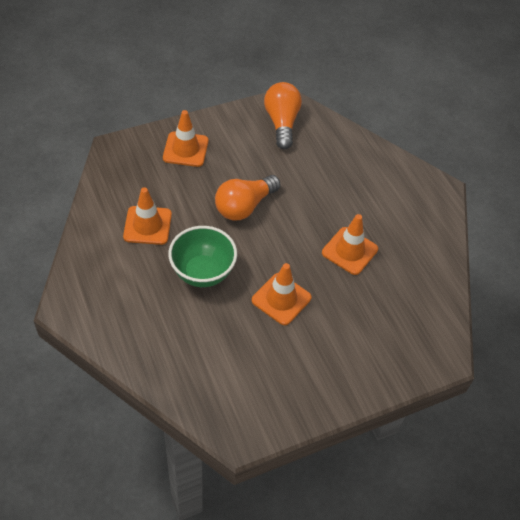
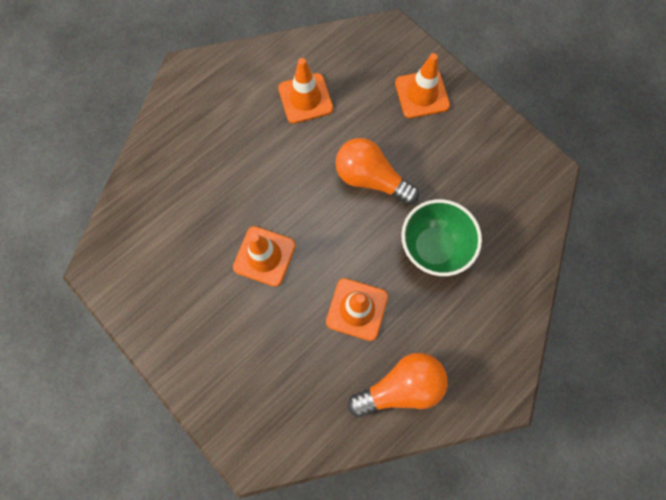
camera: 75 degrees right, 20 degrees up
(203, 273) = (268, 170): green bowl -> green bowl (433, 248)
(281, 123) = (513, 176): orange light bulb -> orange light bulb (400, 386)

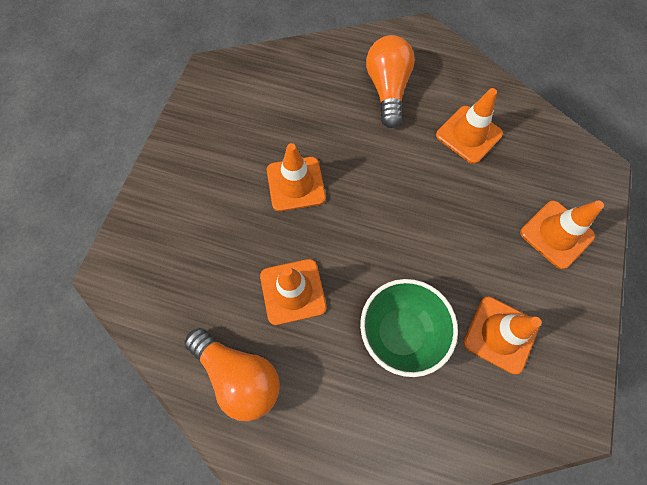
camera: 60 degrees right, 5 degrees down
(371, 179) = (431, 234): orange light bulb -> orange light bulb (387, 90)
(471, 180) = (500, 334): none -> orange traffic cone

